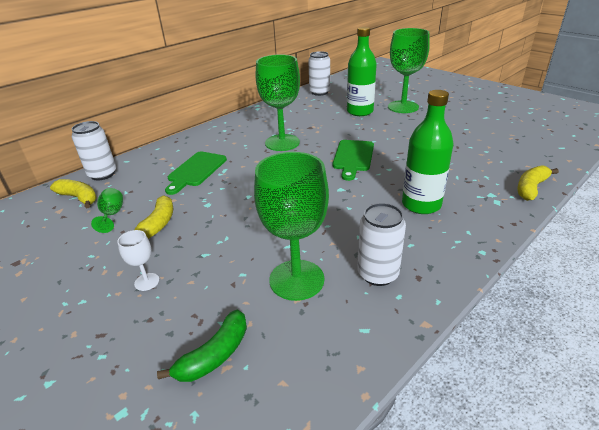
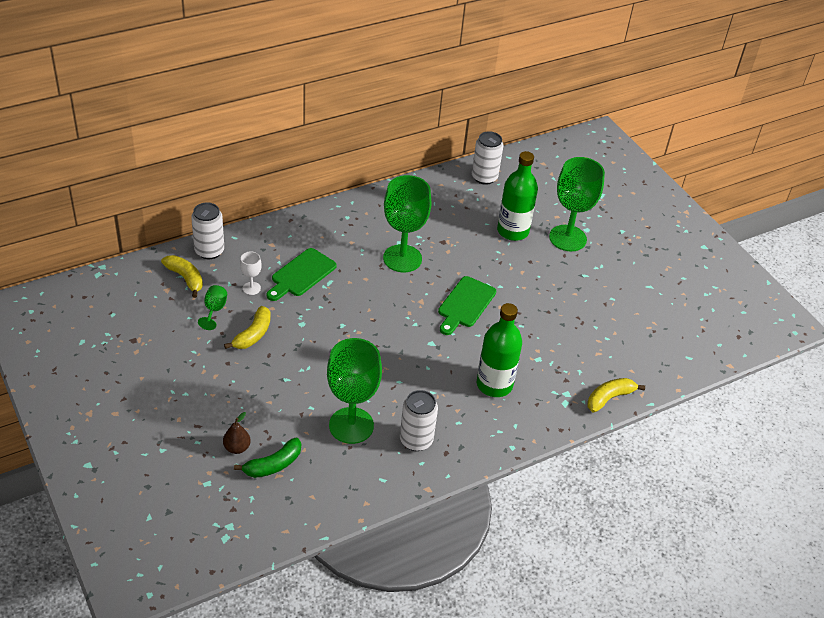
camera: 10 degrees right, 10 degrees up
(147, 282) = (235, 391): white goblet -> white goblet (251, 288)
(159, 347) = (237, 448): none -> brown pear

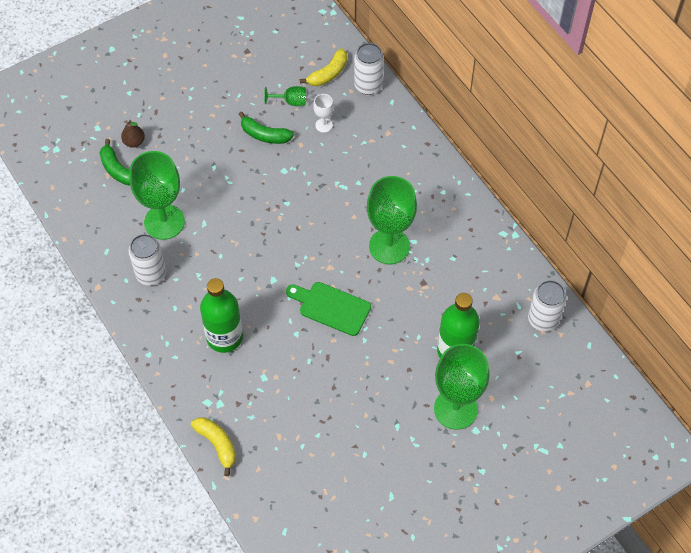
camera: 90 degrees right, 15 degrees up
(253, 334) = (264, 135): yellow banana -> green banana
(301, 274) = (349, 162): green cutting board -> none

